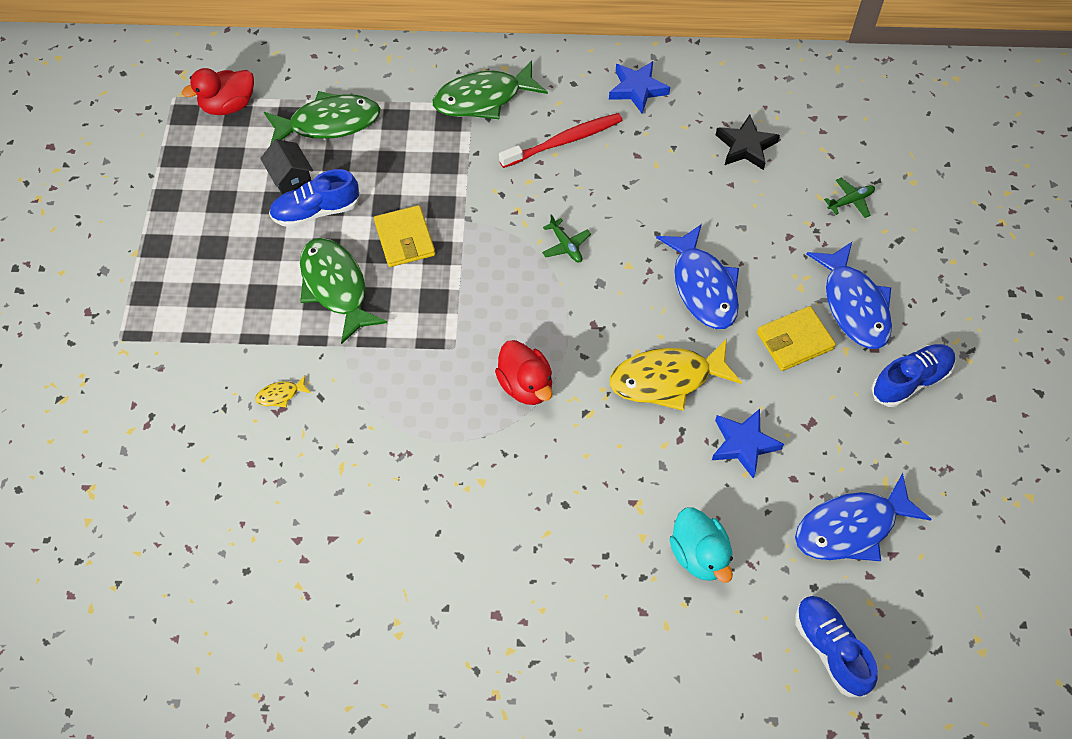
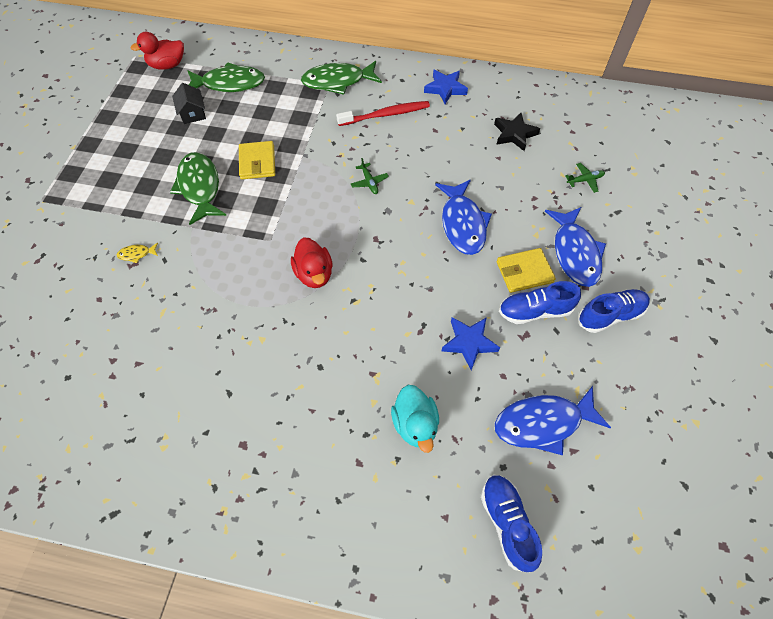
camera: 10 degrees right, 0 degrees up
(316, 211) = (203, 137): blue shoe -> blue shoe (535, 311)
(667, 380) = (420, 286): yellow fish -> none

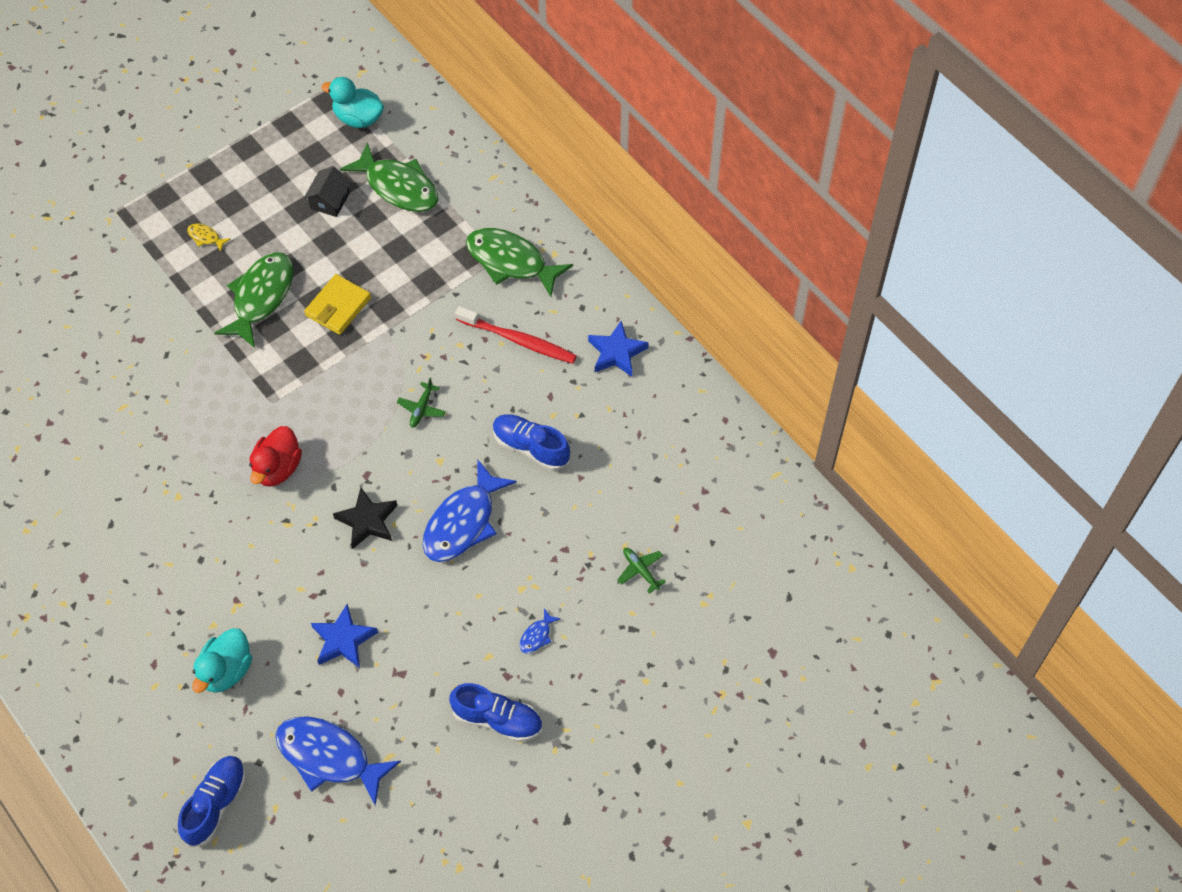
camera: 40 degrees right, 0 degrees up
(137, 254) = (148, 331): yellow fish -> yellow fish (206, 237)
(167, 65) = (358, 118): red duck -> turquoise duck
(514, 134) = (628, 463): black star -> black star (367, 521)
(524, 272) = (466, 615): yellow wallet -> none
(535, 311) = (433, 659): blue shoe -> blue shoe (531, 447)
(575, 253) = (537, 636): blue fish -> blue fish, size x0.42
(585, 180) = (640, 570): green plane -> green plane turned 150 degrees counterclockwise

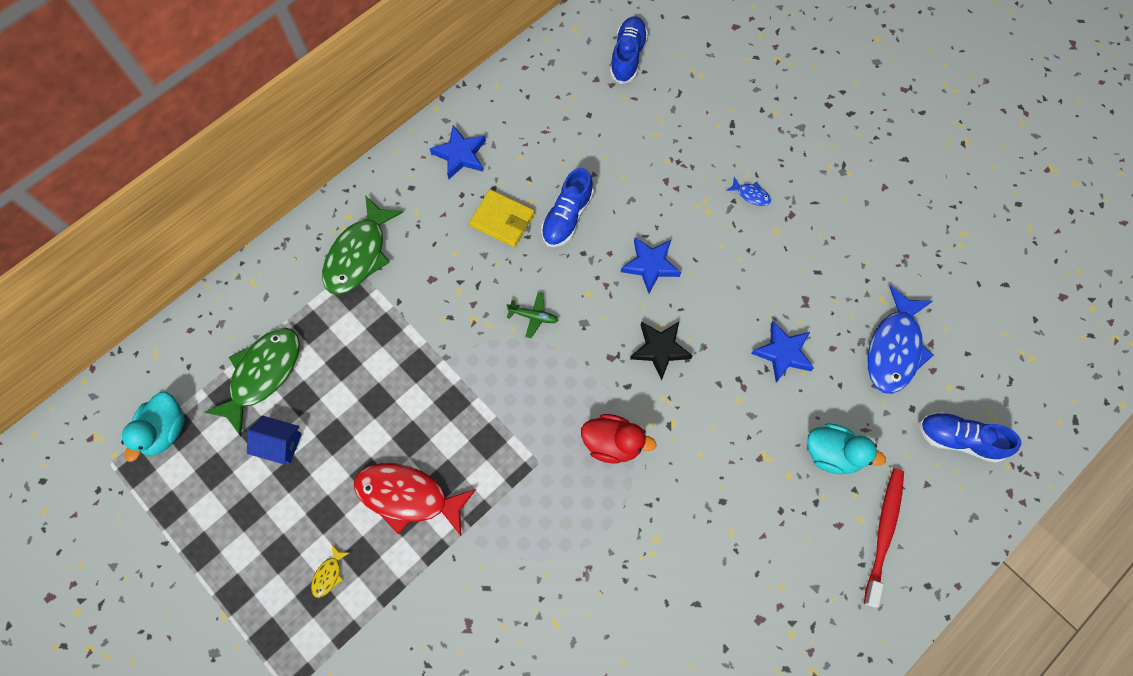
camera: 95 degrees left, 10 degrees up
(261, 297) = (408, 497): green fish -> red fish
(330, 200) = (279, 444): black house -> blue house
(338, 307) = (418, 413): yellow wallet -> yellow wallet (502, 220)
(463, 522) = (650, 265): blue fish -> blue star
(497, 719) = (832, 218): blue shoe -> blue shoe (627, 56)
(518, 340) = (451, 238): red toothbrush -> red toothbrush (883, 533)
(640, 570) = (678, 121): green plane -> none

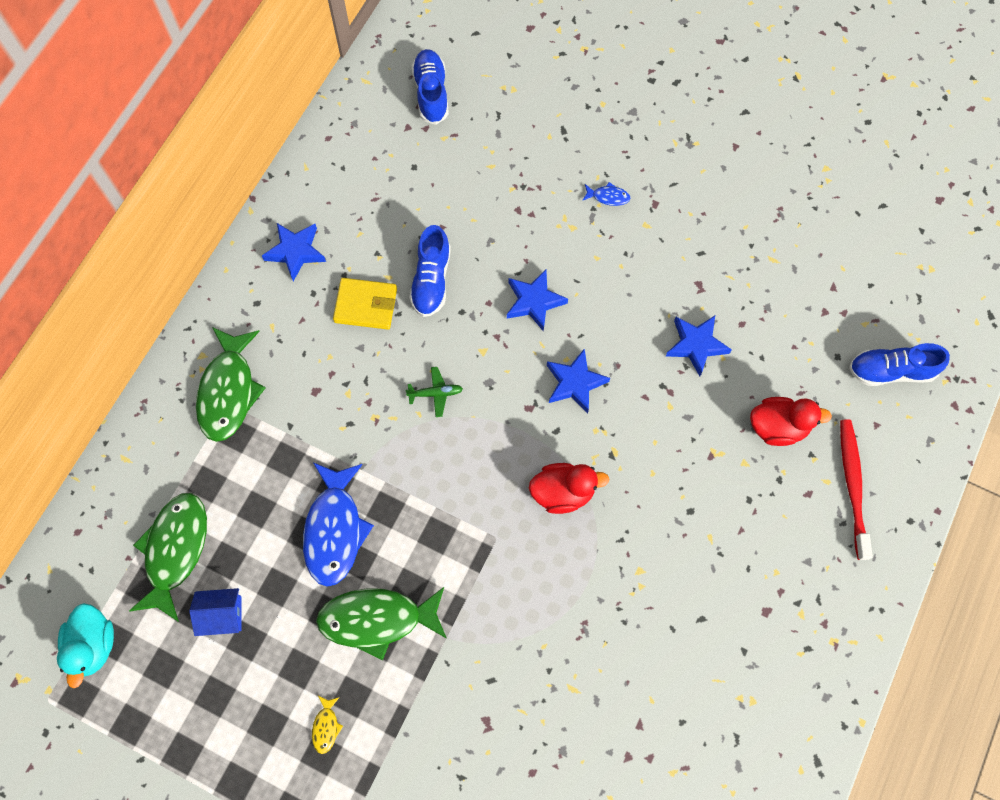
camera: 20 degrees left, 0 degrees up
(408, 497) = (377, 620): red fish -> green fish
(660, 349) = (575, 383): black star -> blue star
(832, 454) = (778, 427): turquoise duck -> red duck
(894, 348) = (800, 304): blue fish -> blue fish (335, 530)

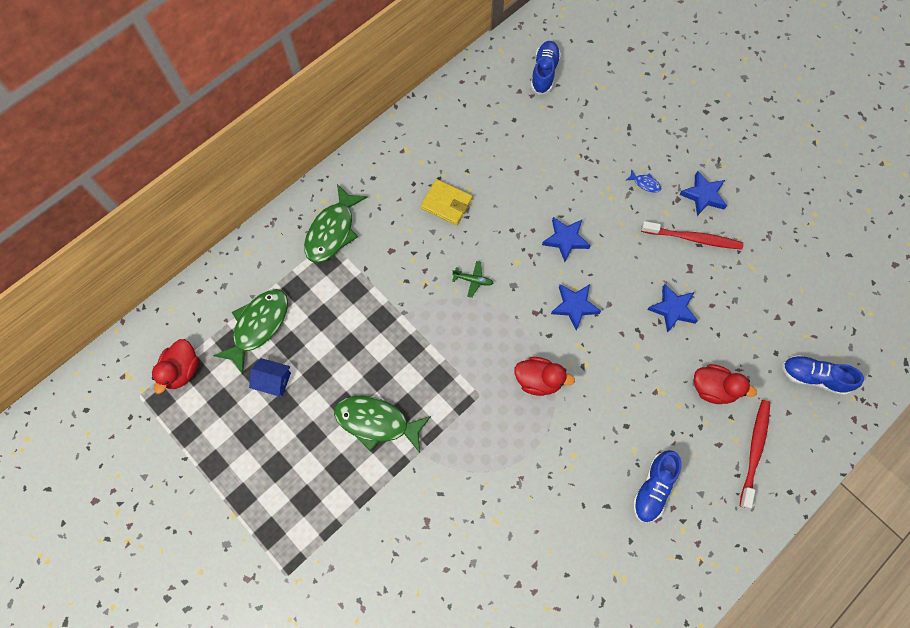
camera: 20 degrees right, 0 degrees up
(93, 645) = (182, 370): turquoise duck -> red duck
(295, 252) = (411, 152): blue star -> blue star (703, 195)
(326, 727) = (315, 483): yellow fish -> none
(335, 530) = (370, 350): blue fish -> none
(431, 280) = (498, 201): blue shoe -> blue shoe (653, 488)
(691, 247) = (693, 238): none -> red toothbrush

